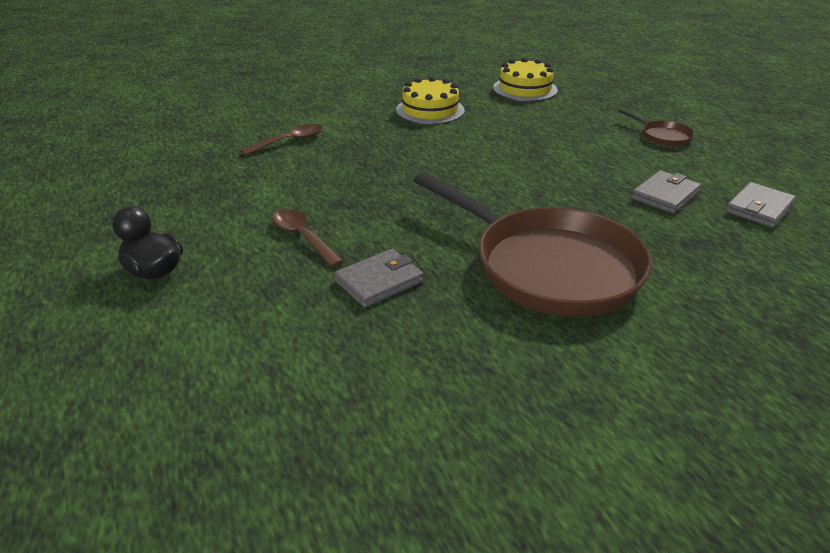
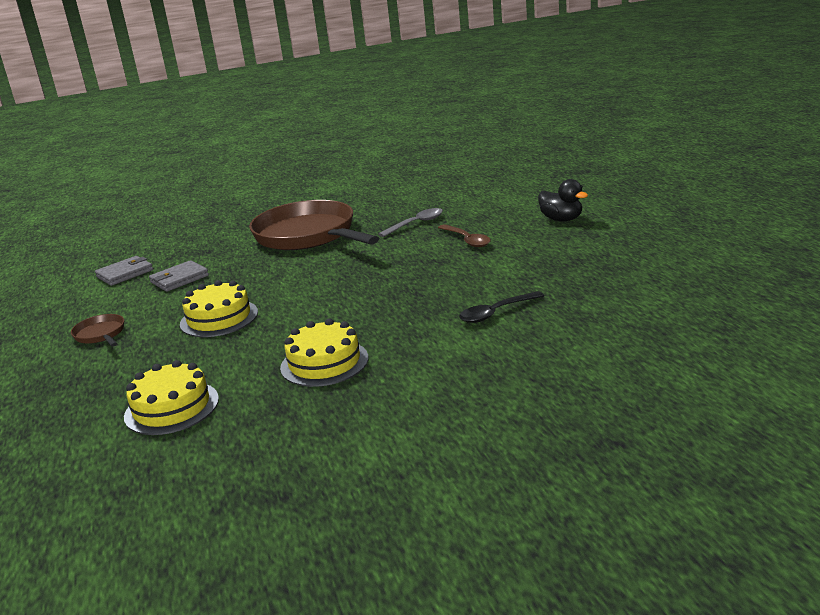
camera: 170 degrees left, 10 degrees down
(289, 141) = (496, 313): brown spoon -> black spoon
(379, 281) = (416, 224): grey wallet -> grey spoon
(558, 147) = (219, 318): none -> yellow cake

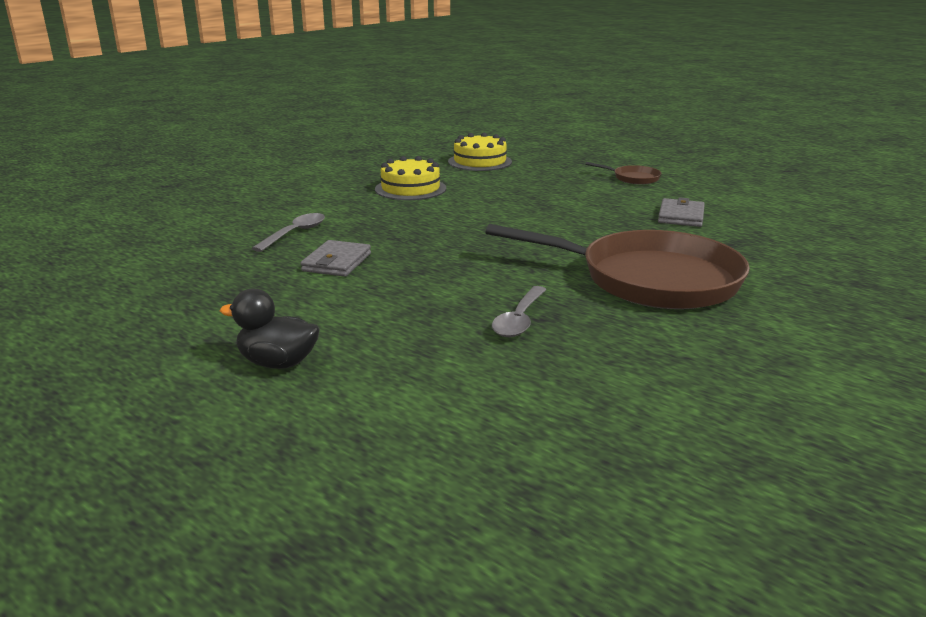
camera: 145 degrees right, 0 degrees up
(125, 273) = (756, 212): grey wallet -> grey wallet (337, 262)
(219, 318) = (558, 198): yellow cake -> none
(467, 240) = (405, 303): brown spoon -> none
(496, 313) = (295, 233): black spoon -> grey spoon

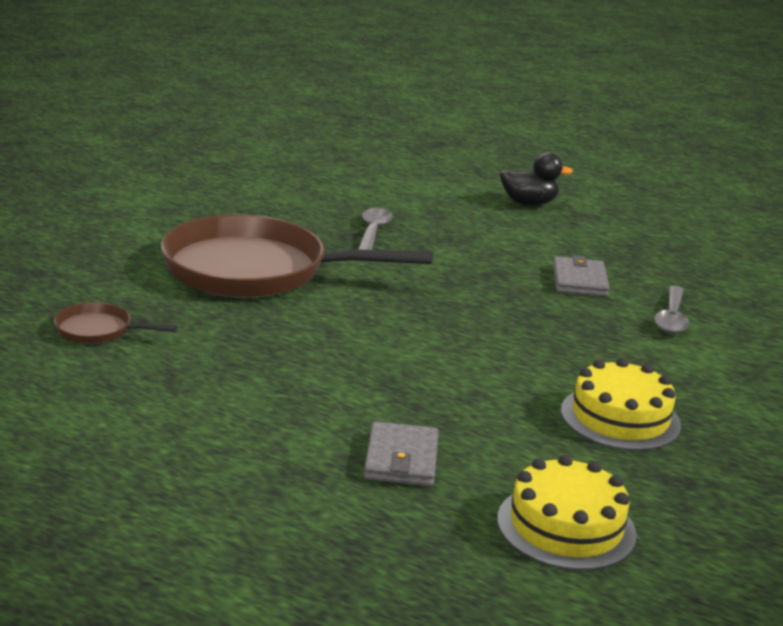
camera: 165 degrees right, 0 degrees up
(633, 178) = (243, 476): brown pan -> brown pan (98, 330)
(680, 216) = (188, 369): grey wallet -> grey wallet (401, 459)

